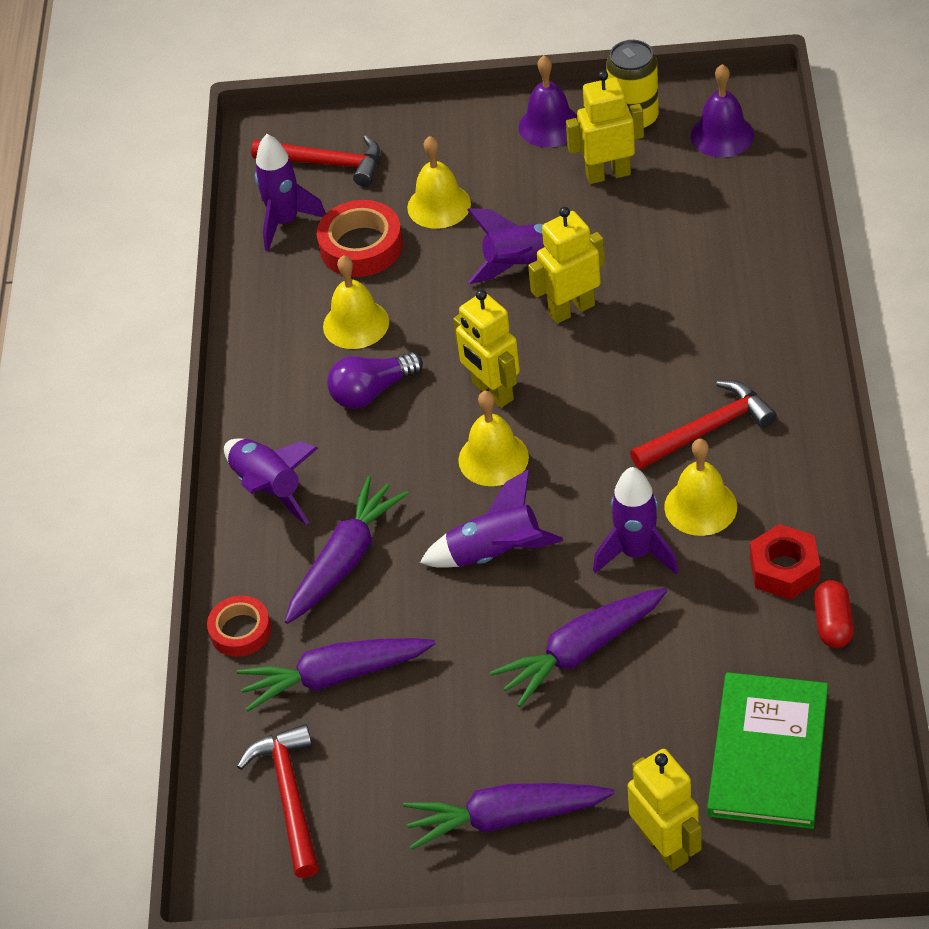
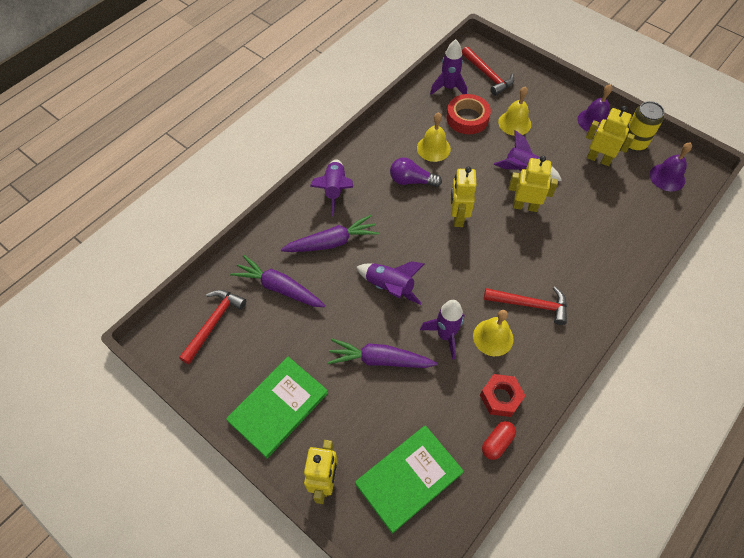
camera: 35 degrees right, 10 degrees up
(240, 631) = (266, 239): red tape -> none
(493, 458) = (429, 246): yellow bell -> none
(506, 818) = (278, 407): purple carrot -> green book

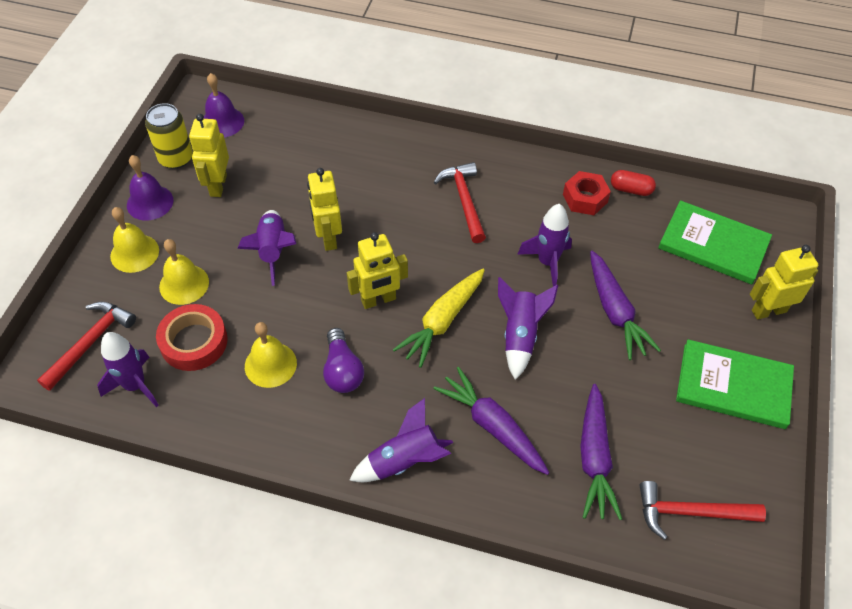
camera: 115 degrees left, 5 degrees down
(423, 247) = (443, 321): none -> yellow carrot
(493, 337) = (523, 221): yellow bell -> yellow bell (134, 253)

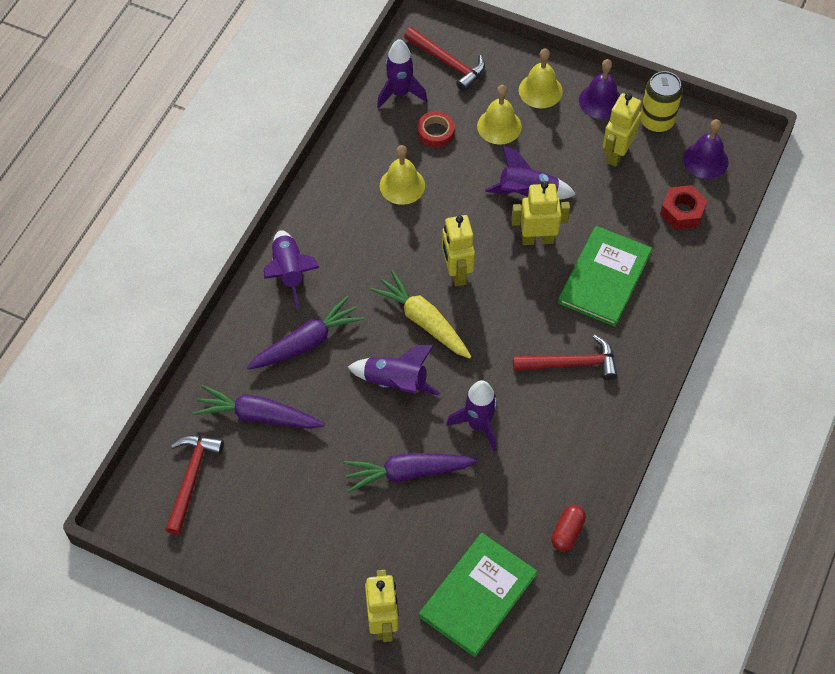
camera: 100 degrees right, 5 degrees up
(194, 342) = (435, 132): red tape -> red tape, size x0.65
(218, 185) = (616, 154): yellow robot -> yellow robot turned 75 degrees counterclockwise
(342, 371) = (385, 237): purple light bulb -> none
(585, 198) = (560, 481): red nut -> red nut (682, 212)
(733, 386) = (304, 556): green book -> green book (604, 278)

